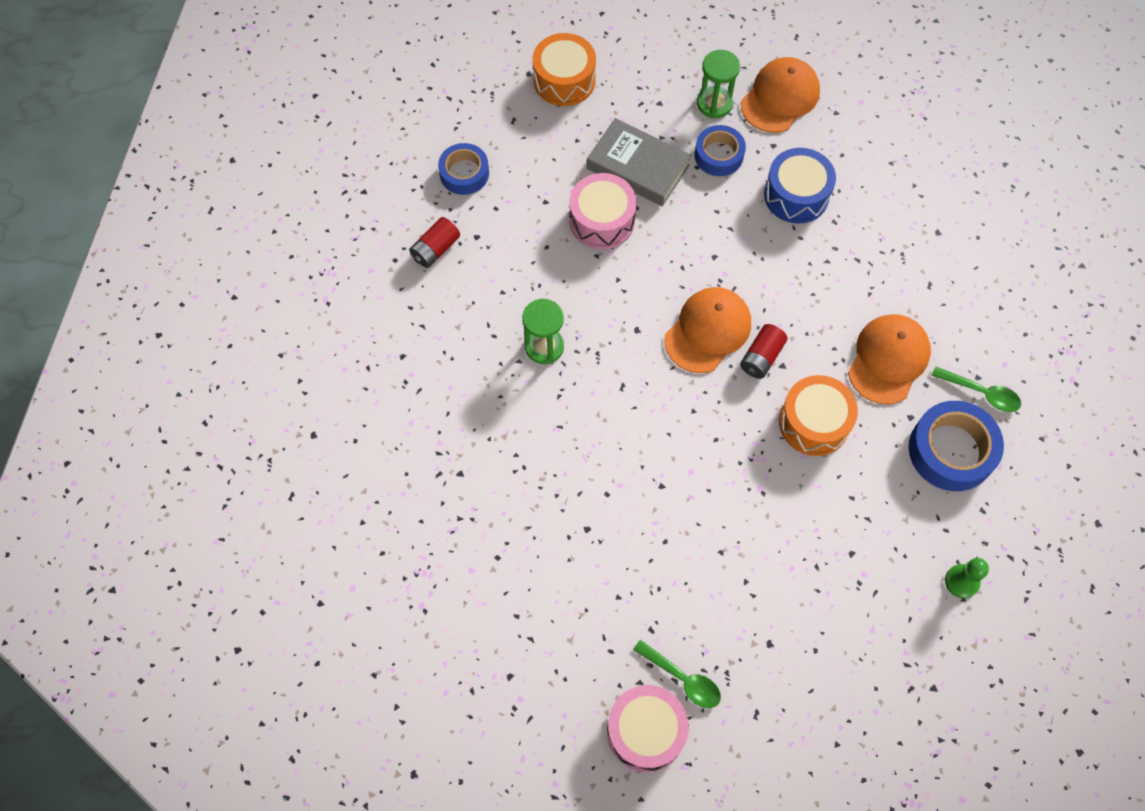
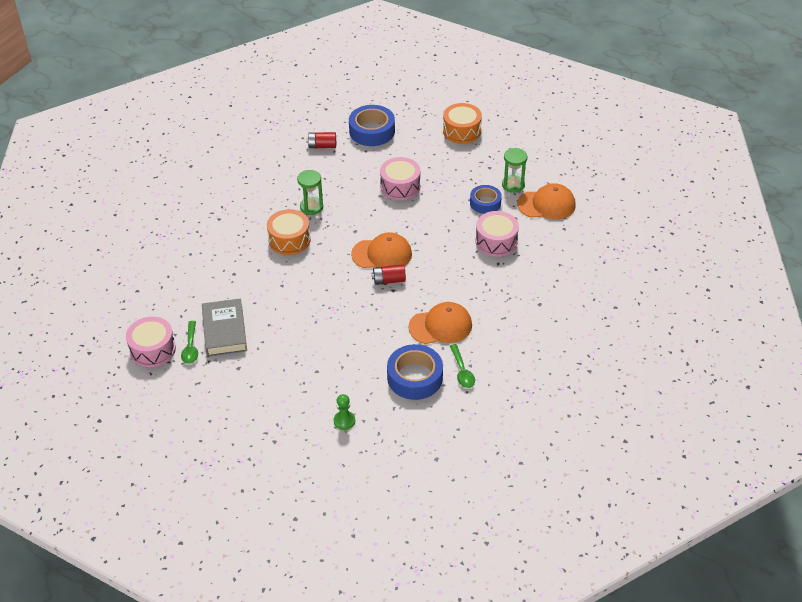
camera: 50 degrees right, 20 degrees down
(464, 173) = (372, 131): blue tape -> blue tape, size x1.56
(638, 167) = (444, 181): grey book -> grey book (224, 331)
(796, 195) = (496, 241): blue drum -> pink drum
(814, 423) = (374, 318): orange drum -> orange drum (289, 240)

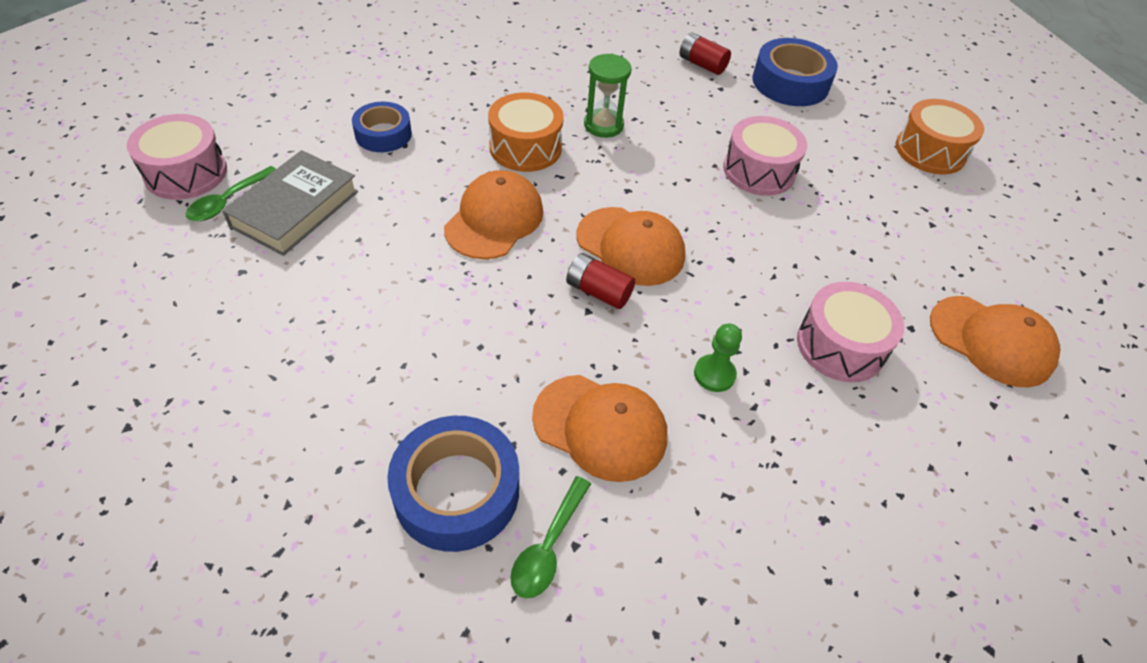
camera: 35 degrees right, 5 degrees up
(314, 280) = (494, 219): none -> orange cap
(344, 421) = (259, 479): green pawn -> green pawn (714, 374)
(485, 203) = (876, 272): blue tape -> blue tape (383, 134)
(513, 185) = (952, 273): green hourglass -> none

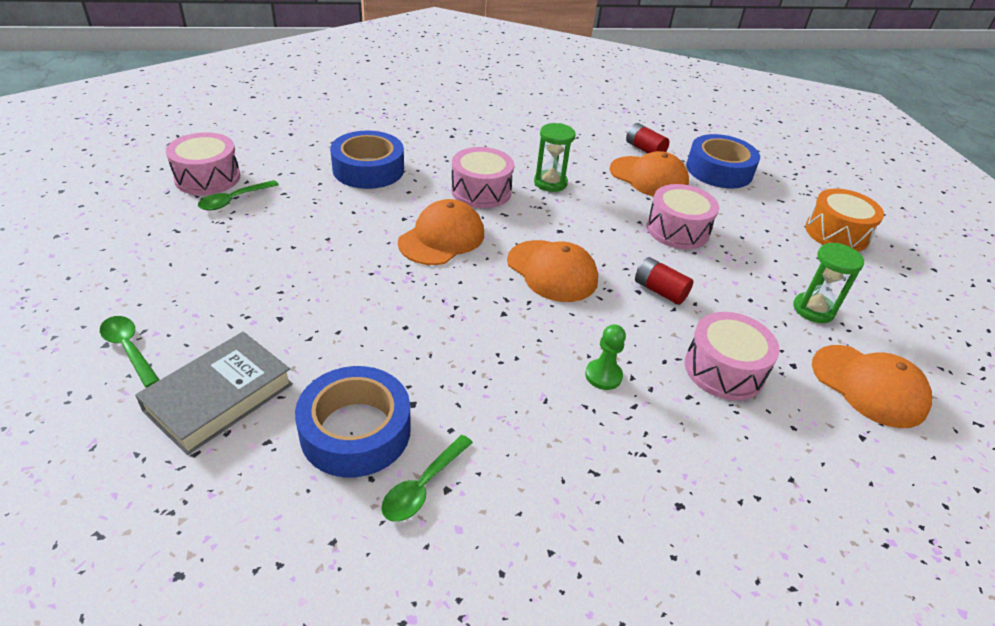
camera: 10 degrees right, 10 degrees down
(158, 429) = (129, 349): none -> green spoon
(295, 209) = (284, 211): grey book -> grey book (219, 397)
(383, 134) = (368, 169): blue tape -> blue tape, size x1.56
(525, 147) = (481, 191): orange drum -> pink drum
(598, 291) = (516, 300): red battery -> red battery (659, 291)
(600, 427) = (492, 401): orange cap -> orange cap (648, 177)
(921, 254) = (813, 309): none -> green hourglass

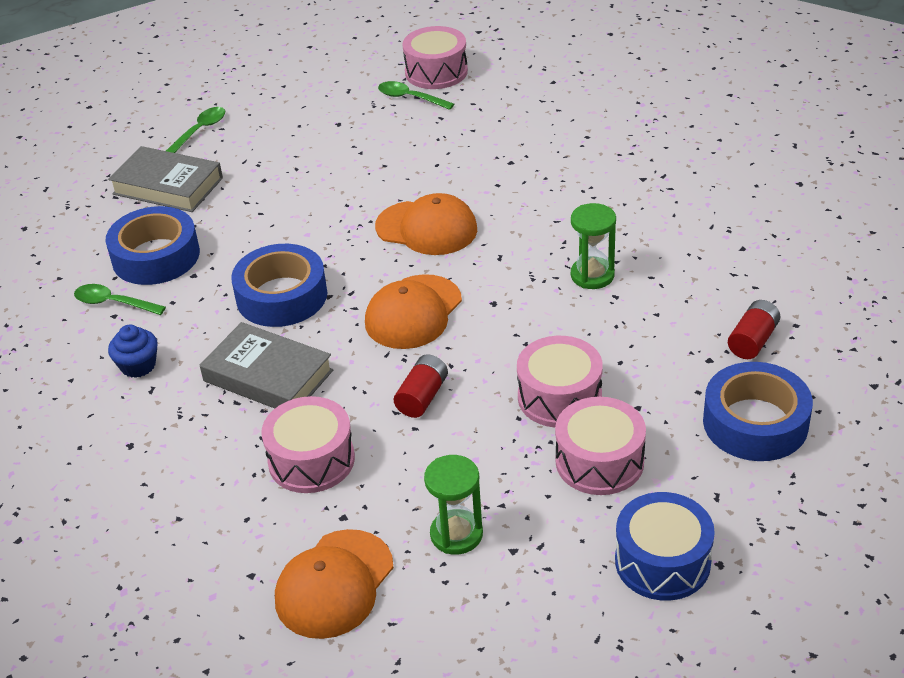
camera: 80 degrees right, 0 degrees up
(368, 169) = (521, 148): blue tape -> blue tape (282, 296)
(481, 191) = (534, 230): pink drum -> pink drum (599, 461)
(550, 478) = (138, 366): none -> blue cupcake
(603, 376) = (268, 376): green pawn -> grey book
(648, 177) = (674, 355): orange cap -> none
(836, 233) = (662, 562): orange drum -> blue drum

